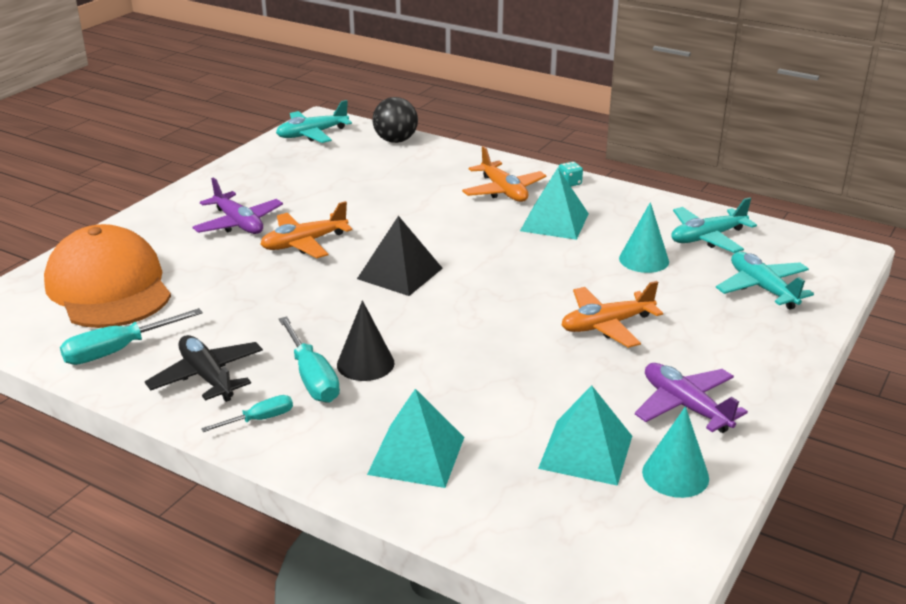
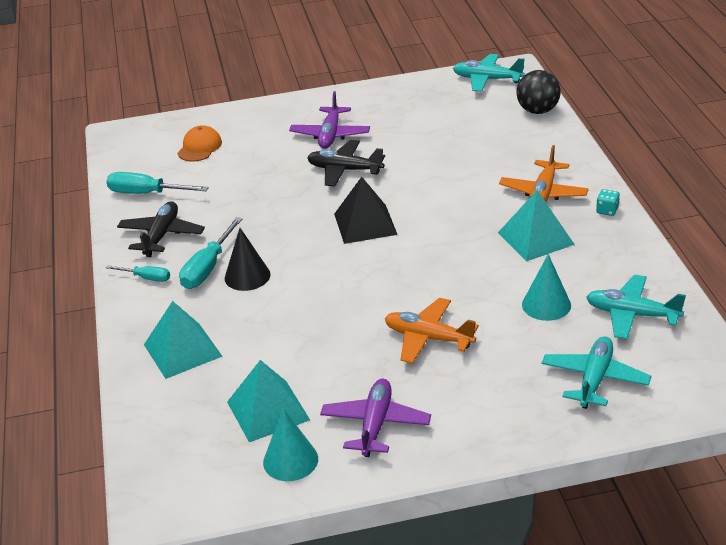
camera: 50 degrees right, 5 degrees up
(109, 287) = (199, 147): orange cap -> orange cap, size x0.45
(304, 243) = (345, 170): orange plane -> black plane

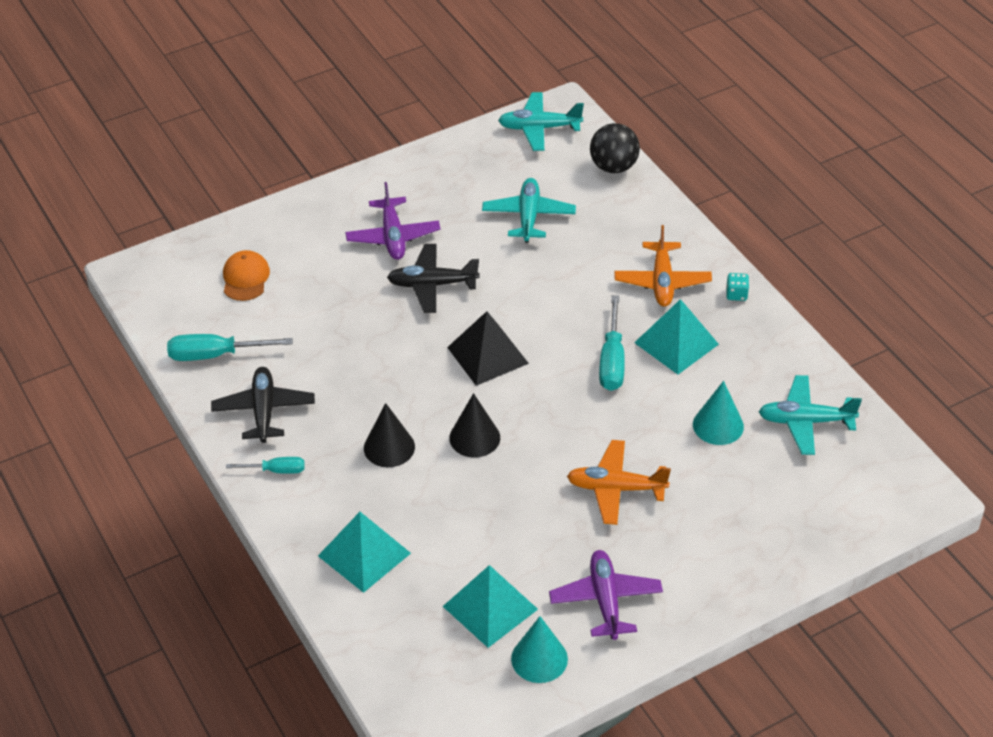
camera: 20 degrees left, 10 degrees up
(208, 268) = (339, 444): turquoise screwdriver -> turquoise screwdriver (612, 361)
(323, 280) = (474, 437): none -> black cone
(594, 379) = (796, 505): turquoise plane -> turquoise plane (528, 216)

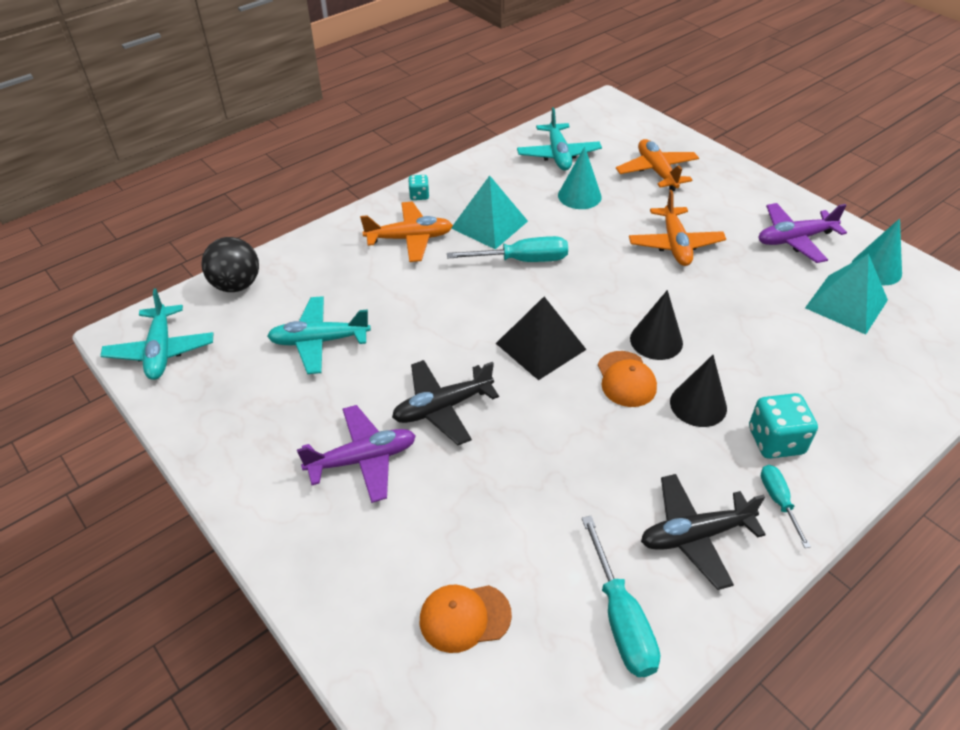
camera: 100 degrees left, 0 degrees up
(334, 488) = (775, 441): none -> turquoise dice
(364, 554) = (844, 400): turquoise pyramid -> none
(432, 285) = (442, 407): black plane -> black plane turned 75 degrees clockwise
(432, 405) = (626, 379): none -> orange cap
(759, 507) = (657, 171): none -> orange plane

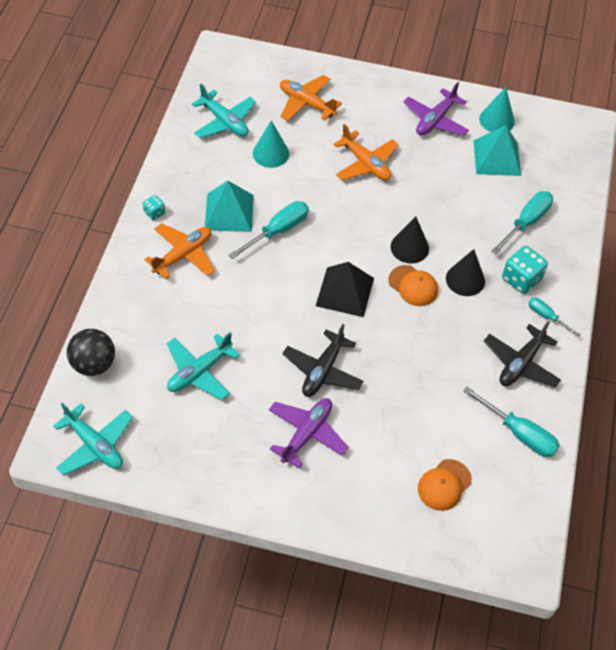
camera: 40 degrees left, 10 degrees up
(833, 384) = (526, 222): none -> turquoise screwdriver

